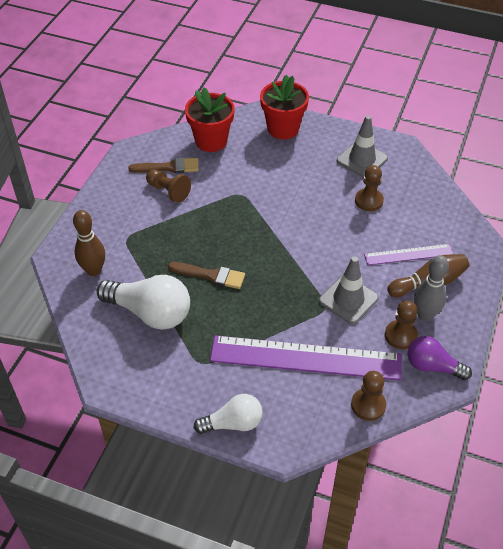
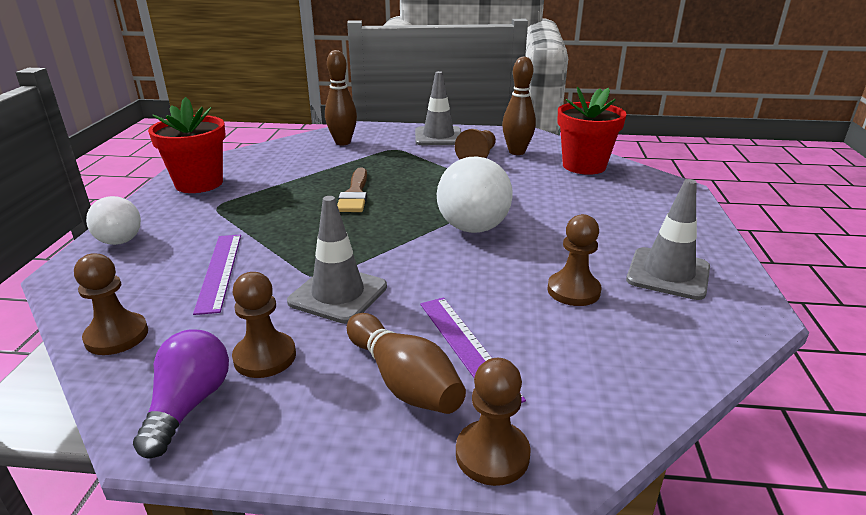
camera: 75 degrees right, 20 degrees down
(111, 204) = (438, 137): none -> grey traffic cone
(150, 313) = (290, 172): white light bulb -> white light bulb (474, 218)
(169, 167) = (516, 152): brown brush -> brown bowling pin
(283, 128) = (661, 204): red flower pot -> red flower pot (199, 183)
(306, 357) = (220, 271): purple ruler -> purple ruler, size x0.52
(425, 315) = (319, 383): grey bowling pin -> none
(477, 263) = (492, 454): none -> brown pawn

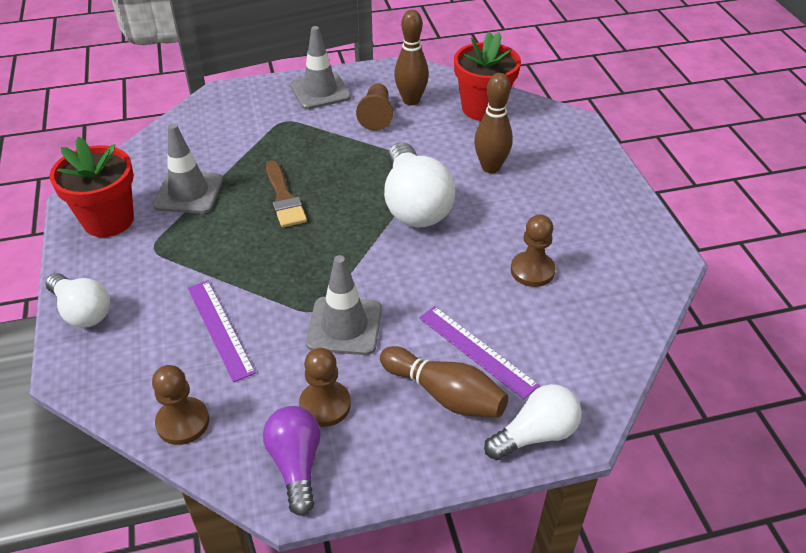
camera: 20 degrees left, 15 degrees up
(343, 142) = (222, 121): brown bowling pin -> brown bowling pin (490, 167)
(492, 454) = (535, 434): brown pawn -> white light bulb
(668, 274) = (597, 233): grey traffic cone -> grey traffic cone (188, 192)

